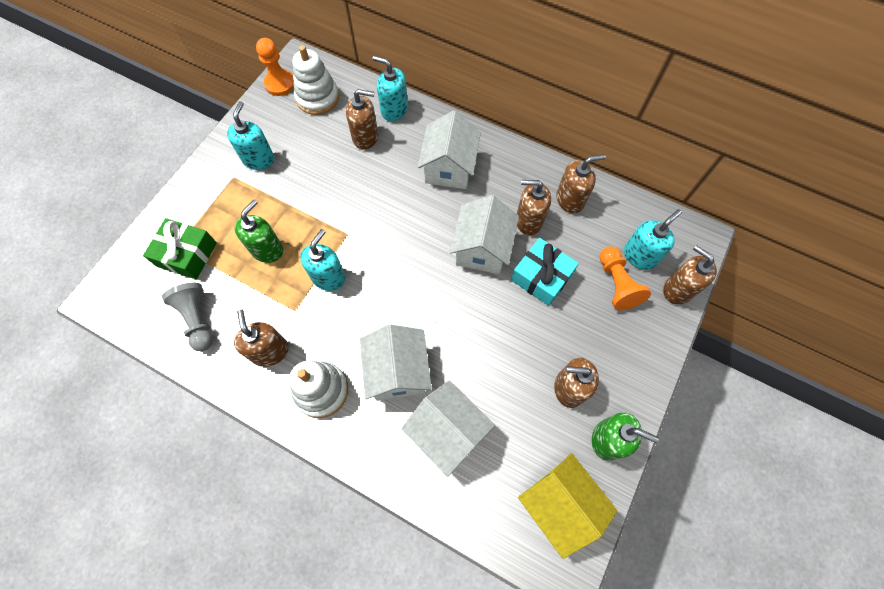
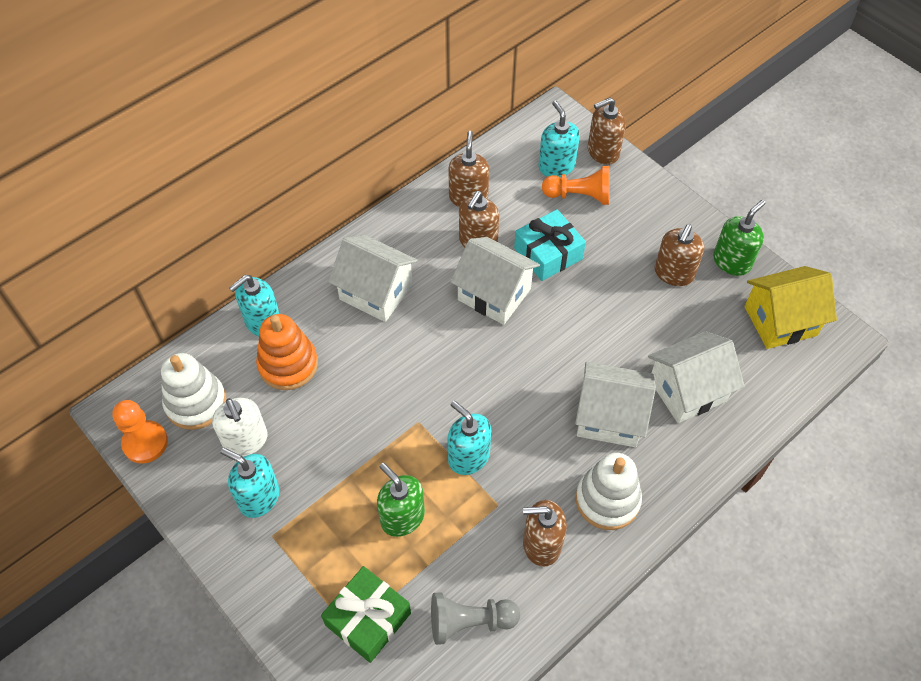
camera: 70 degrees left, 10 degrees down
(298, 136) = (246, 440): none -> white soap dispenser
(365, 137) = (288, 364): brown soap dispenser -> orange stacking toy

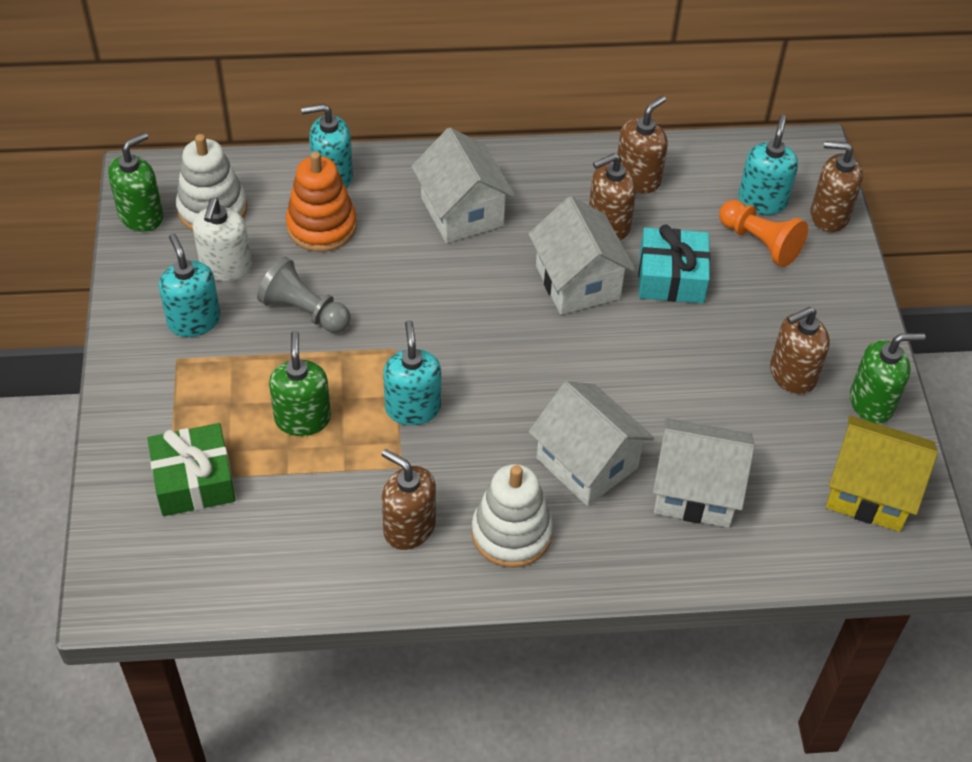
camera: 35 degrees right, 5 degrees down
(145, 443) = (141, 216): orange pawn -> green soap dispenser
(469, 622) = (280, 545): grey pawn -> grey pawn (304, 311)

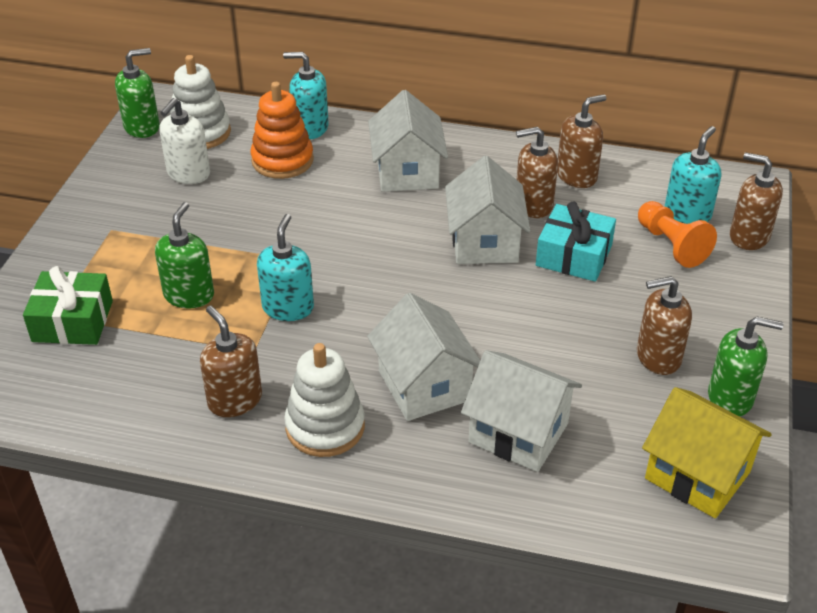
camera: 20 degrees right, 10 degrees down
(194, 320) = (141, 206): turquoise soap dispenser -> none
(304, 311) = (235, 217): grey pawn -> none

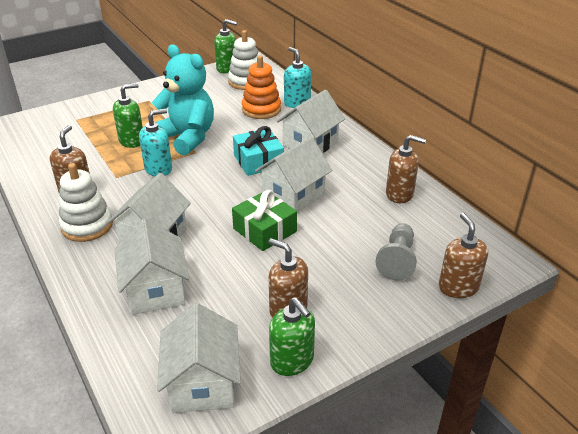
camera: 45 degrees right, 5 degrees down
(72, 321) = (78, 125): green gift -> green gift (265, 230)
(188, 174) = (213, 95): white soap dispenser -> none
(253, 249) = (187, 137): none -> turquoise teddy bear
(533, 205) = (350, 194): brown soap dispenser -> none
(574, 255) = (329, 230): turquoise gift -> turquoise gift (258, 161)
(671, 245) = (397, 260): orange pawn -> grey pawn
(687, 213) = (437, 251): turquoise soap dispenser -> none
(697, 475) = (202, 383): yellow house -> white house

